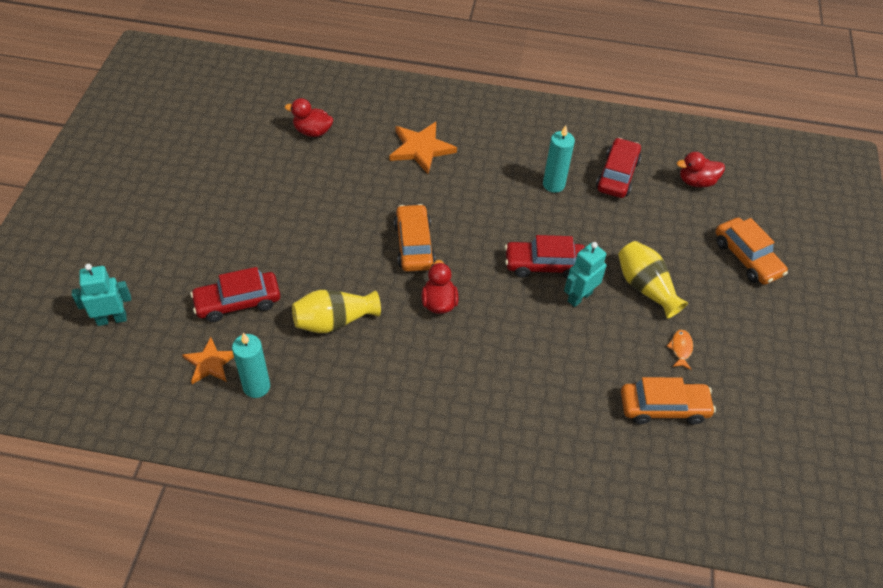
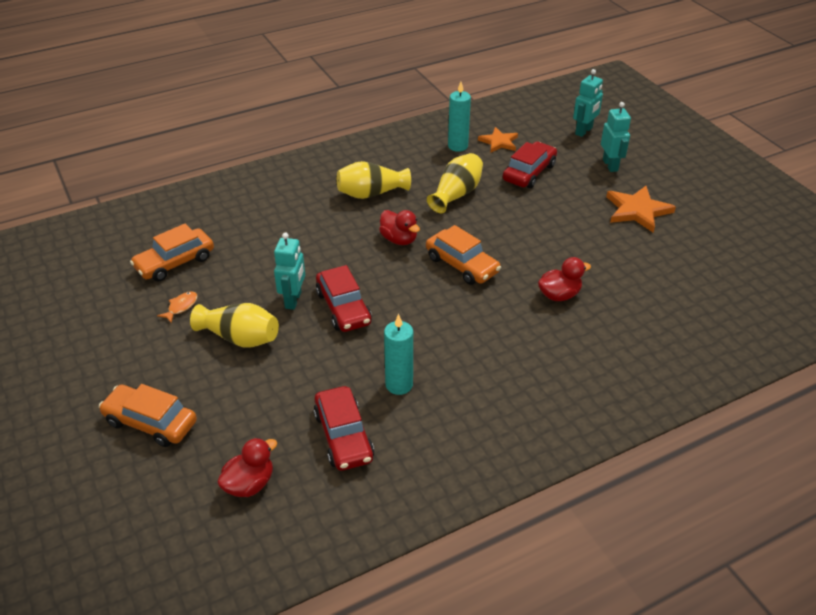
camera: 145 degrees right, 10 degrees down
(157, 261) = (610, 165): none -> turquoise robot
(312, 131) = (661, 302): red duck -> red duck (559, 295)
(411, 376) = (371, 193): none -> yellow vase
(421, 148) = (555, 344): orange star -> orange star (637, 211)
(544, 265) = (343, 308): red car -> red car turned 105 degrees clockwise
(680, 349) = (181, 307): orange fish -> orange fish turned 120 degrees counterclockwise

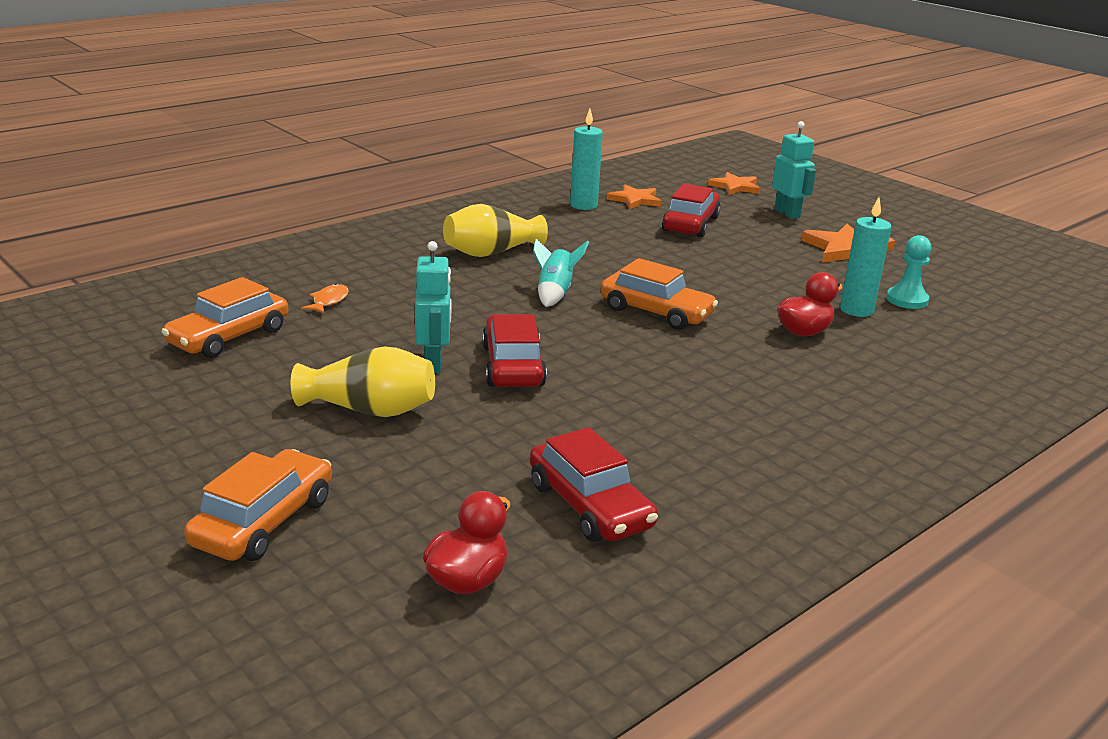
camera: 15 degrees left, 15 degrees down
(150, 422) = (263, 522): orange car -> orange car turned 105 degrees clockwise
(181, 307) = (259, 383): orange fish -> orange fish (329, 301)
(343, 308) = (513, 366): red car -> red car turned 150 degrees counterclockwise
(399, 239) = (555, 293): red duck -> turquoise rocket
(399, 385) = (640, 440): turquoise candle -> turquoise candle (856, 310)
(456, 194) = (608, 247): yellow vase -> none
(584, 131) = (735, 187): turquoise robot -> orange star
(655, 269) = (907, 300): none -> turquoise pawn

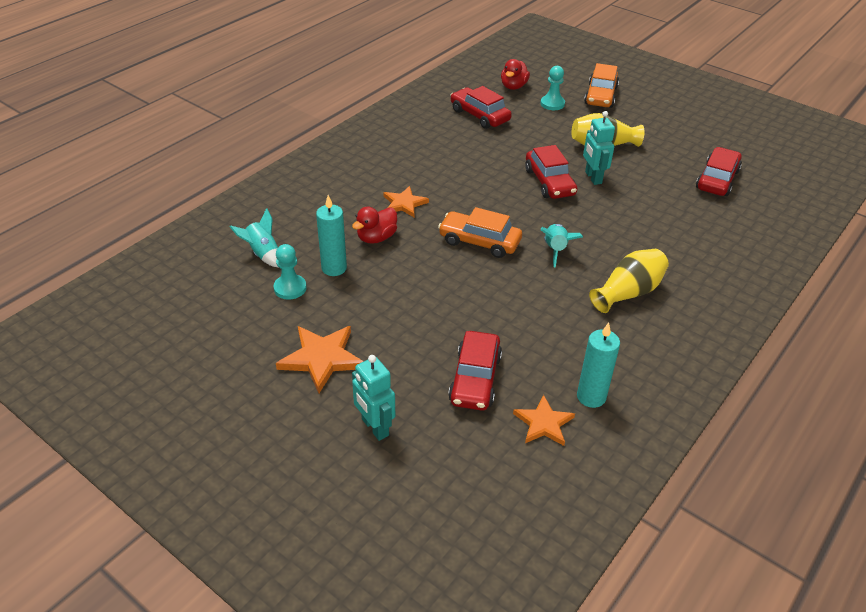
camera: 170 degrees right, 15 degrees up
(229, 337) = (717, 180): orange car -> red car
(329, 301) = (693, 217): orange fish -> none
(401, 514) = (552, 104): none -> turquoise pawn
(735, 187) = (435, 491): orange star -> orange star (404, 204)
(962, 334) = (262, 254): none -> turquoise rocket

